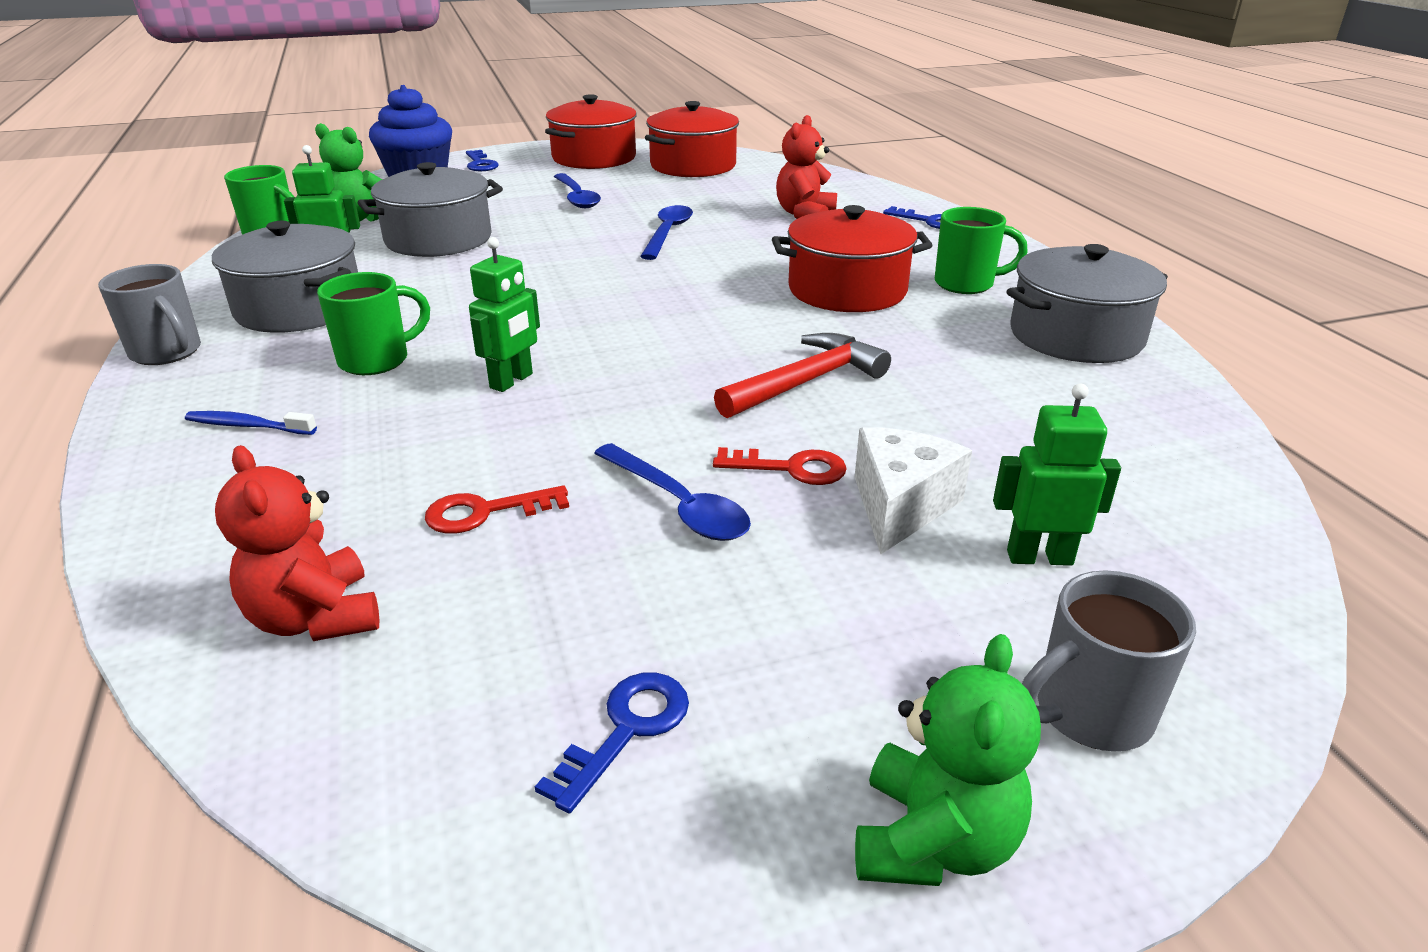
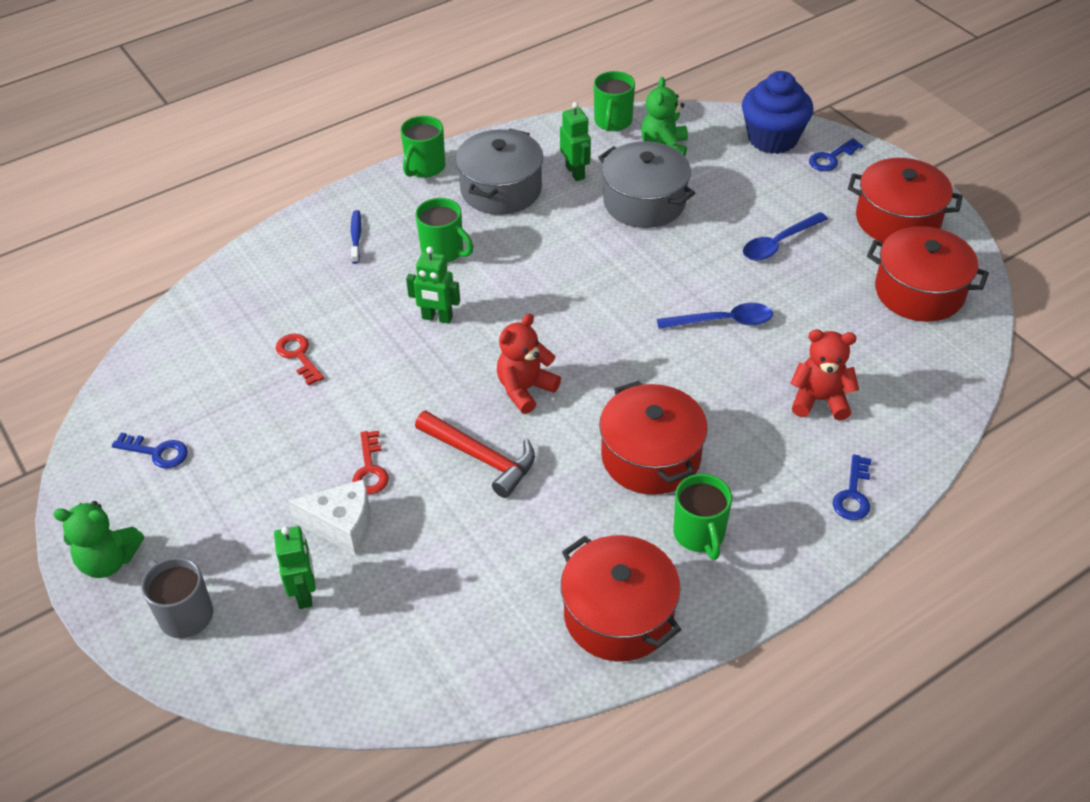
camera: 75 degrees right, 15 degrees up
(167, 353) = (424, 168): grey mug -> green mug
(315, 618) = (210, 331): red teddy bear -> red teddy bear (525, 389)
(678, 505) = (321, 428): blue spoon -> none
(1076, 336) = (618, 615): grey pot -> red pot

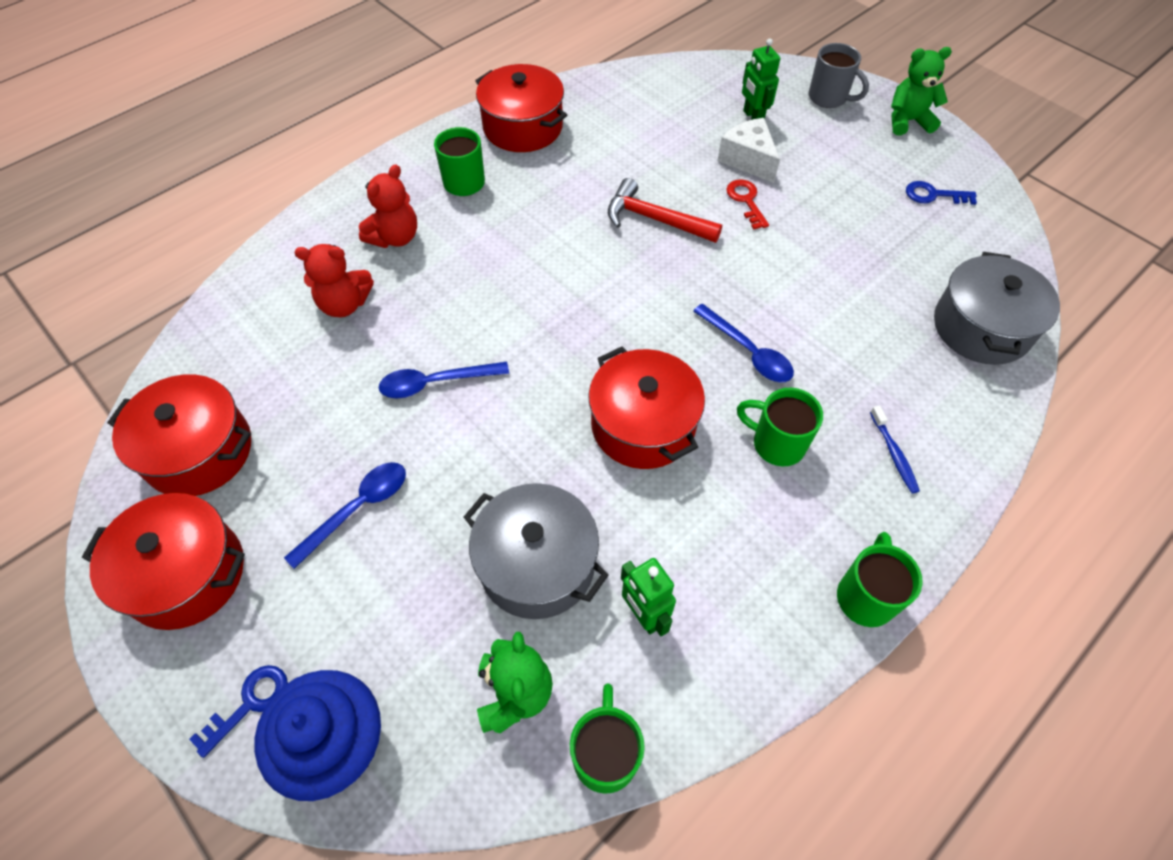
camera: 170 degrees right, 10 degrees up
(298, 356) = (868, 293): red key -> none
(342, 525) = (748, 160): white cheese -> white cheese turned 60 degrees clockwise
(437, 318) = (748, 351): green robot -> blue spoon
(501, 189) = (741, 564): grey pot -> grey pot (981, 327)
(525, 389) = (632, 284): red teddy bear -> red teddy bear (395, 237)
(651, 456) = (506, 236): red pot -> red pot (643, 425)
(853, 494) = (331, 224): blue key -> none

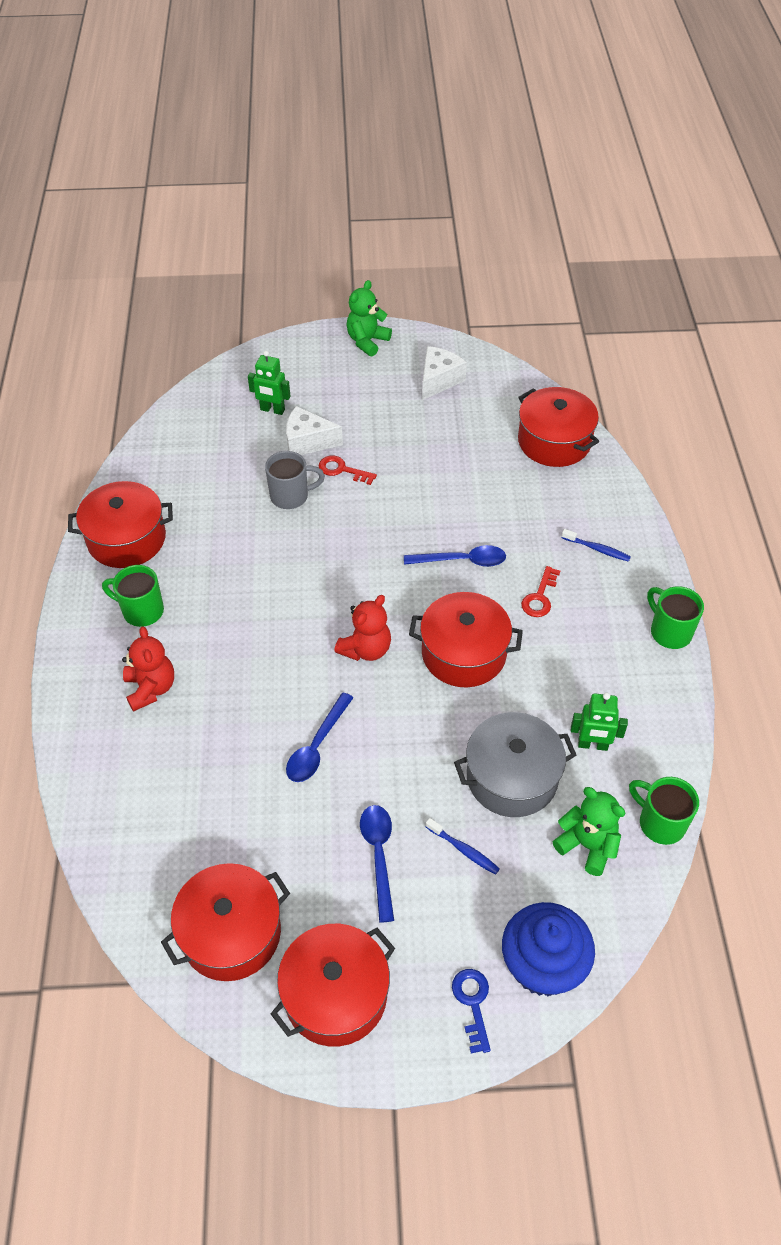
camera: 50 degrees left, 5 degrees down
(344, 304) = (184, 760): red teddy bear -> red teddy bear (366, 649)
(418, 577) = (464, 850): none -> blue toothbrush
(655, 219) = (304, 528): red hammer -> none
(776, 444) = (540, 597): green mug -> red key
(828, 98) = (302, 360): grey mug -> grey mug (291, 496)
(933, 195) = (439, 380): blue key -> white cheese
(981, 327) = (554, 441): grey pot -> red pot

